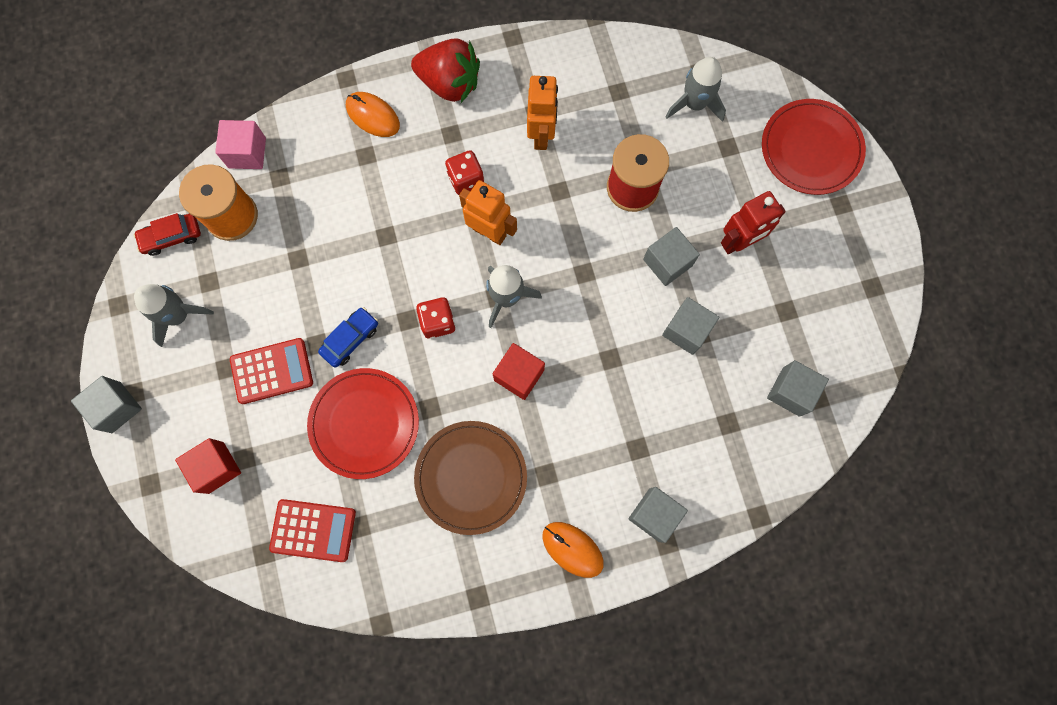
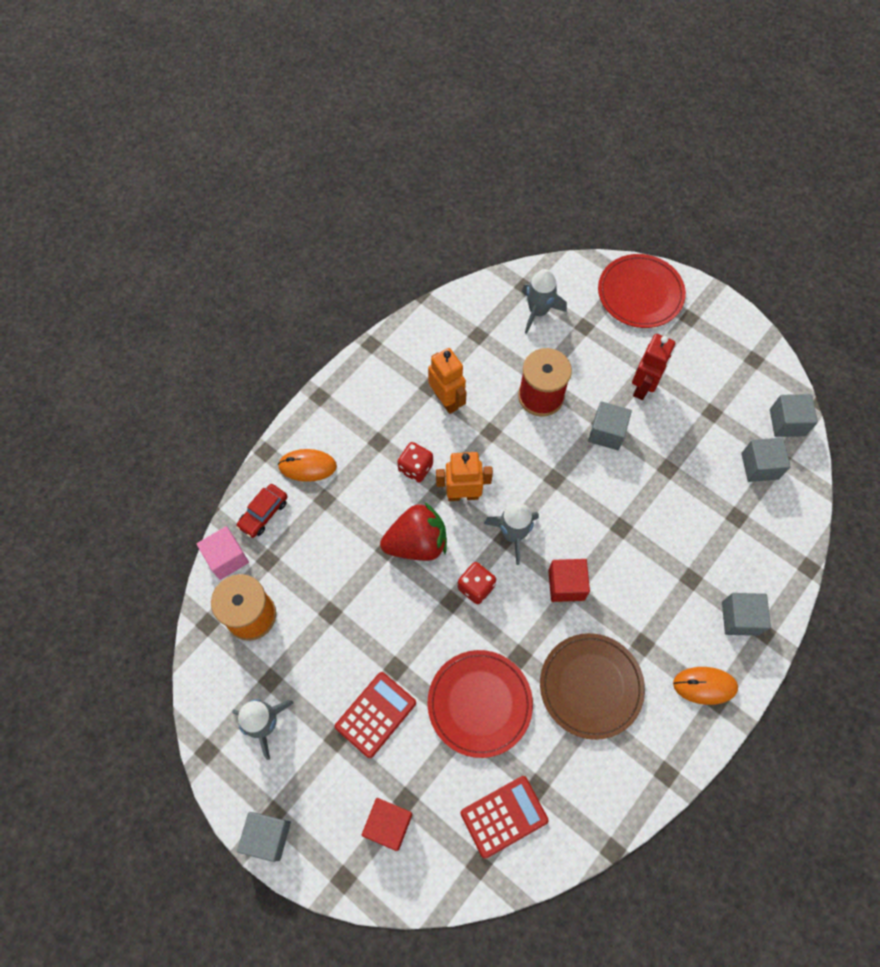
camera: 35 degrees left, 10 degrees down
(171, 237) = (212, 665): red car -> red car (263, 513)
(350, 339) = (419, 646): blue car -> none
(449, 83) = (349, 406): red strawberry -> red strawberry (417, 543)
(686, 330) = (657, 471): grey cube -> grey cube (787, 422)

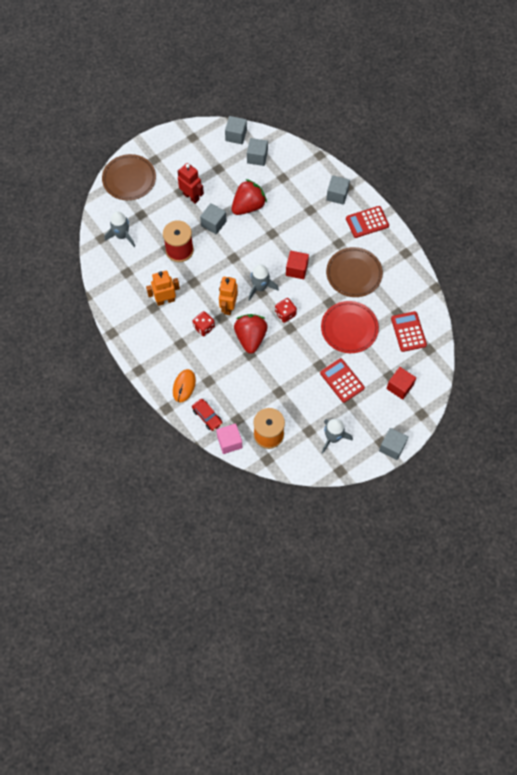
camera: 75 degrees left, 0 degrees up
(640, 293) = (129, 179): red plate -> brown plate
(659, 476) = (248, 206): none -> red strawberry
(704, 686) = (367, 222): orange mouse -> red calculator

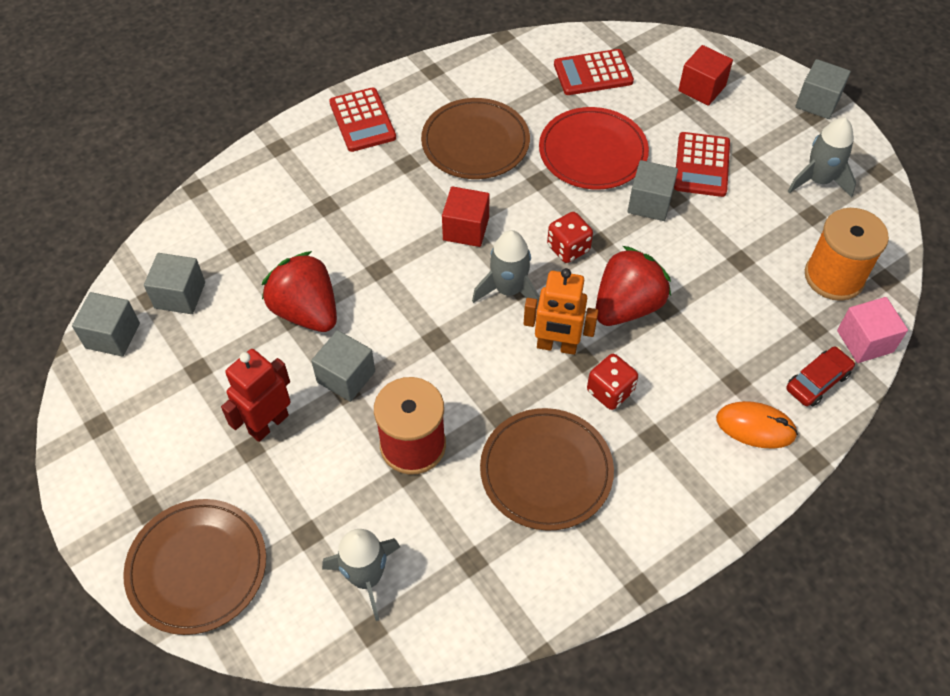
camera: 90 degrees left, 10 degrees down
(165, 300) = (546, 471): orange robot -> brown plate
(250, 337) = (626, 306): red strawberry -> red strawberry turned 135 degrees clockwise
(337, 195) = (295, 162): grey cube -> grey cube (649, 203)
(342, 380) = (702, 165): red calculator -> red calculator turned 45 degrees counterclockwise

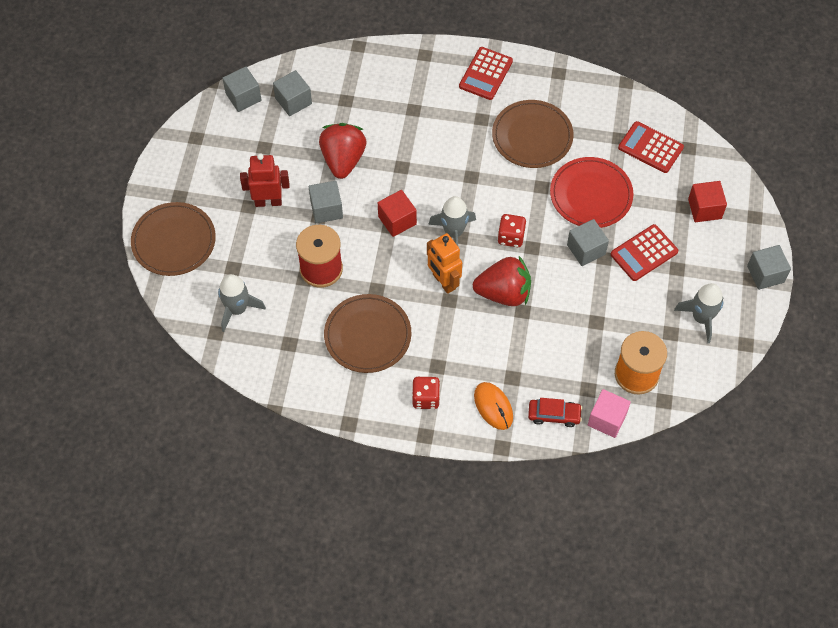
camera: 45 degrees right, 5 degrees up
(466, 229) = (470, 182): red cube -> red cube (397, 220)
(610, 391) = (443, 326): red dice -> red dice (426, 398)

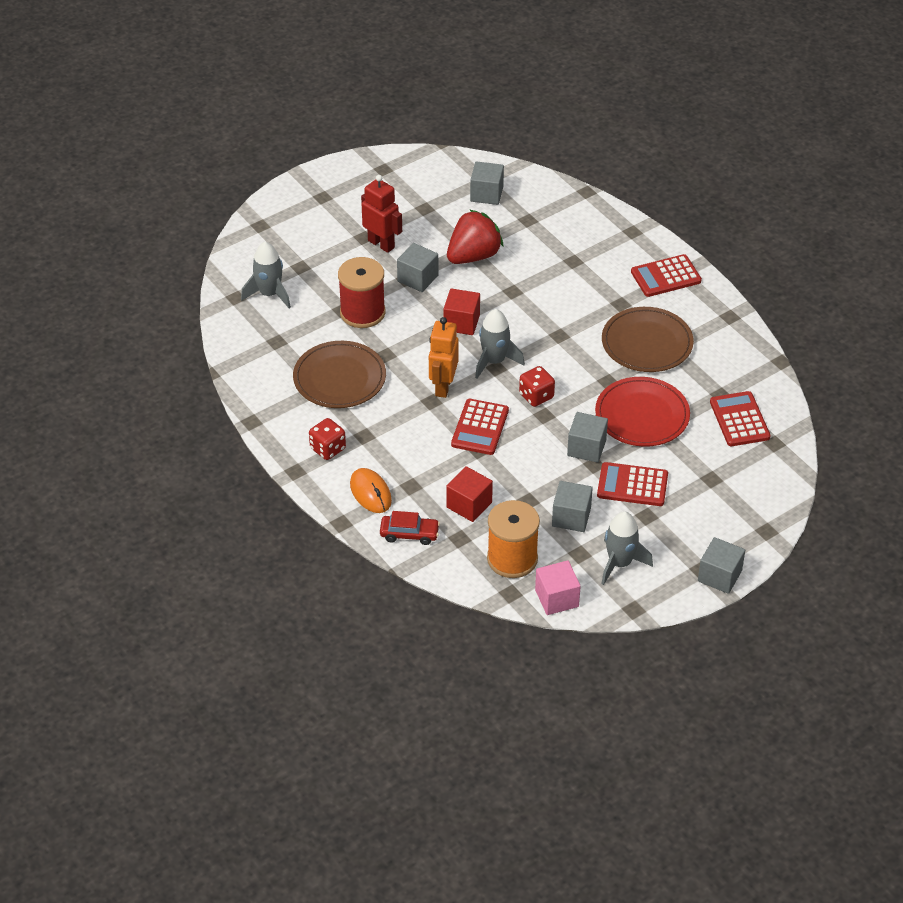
camera: 45 degrees right, 15 degrees down
(174, 241) = (281, 221): brown plate -> none
(243, 97) = (452, 167): grey cube -> grey cube (571, 517)
(493, 406) = (370, 493): orange mouse -> orange mouse turned 45 degrees counterclockwise
(504, 293) = (480, 427): red strawberry -> red calculator
(554, 415) = (409, 534): red car -> red car turned 45 degrees counterclockwise
(607, 419) = (447, 569): pink cube -> pink cube (557, 598)
(704, 209) = (728, 493): red cube -> red cube (469, 505)

